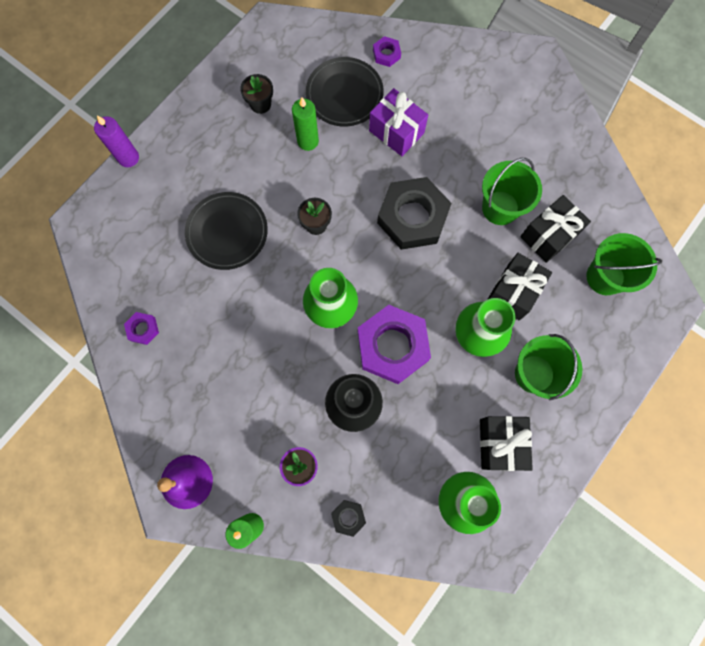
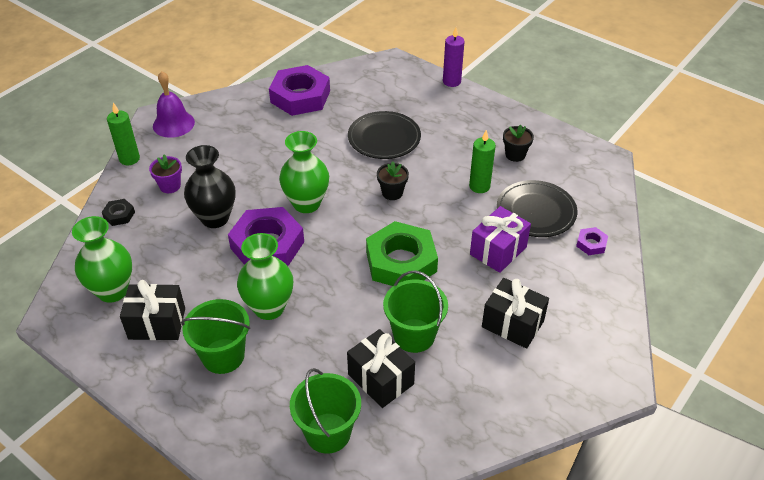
camera: 90 degrees right, 30 degrees down
(143, 329) = (300, 96): purple nut -> purple nut, size x2.30
(412, 217) = (401, 262): black nut -> green nut
(513, 292) = (315, 343): black gift -> black gift (512, 324)

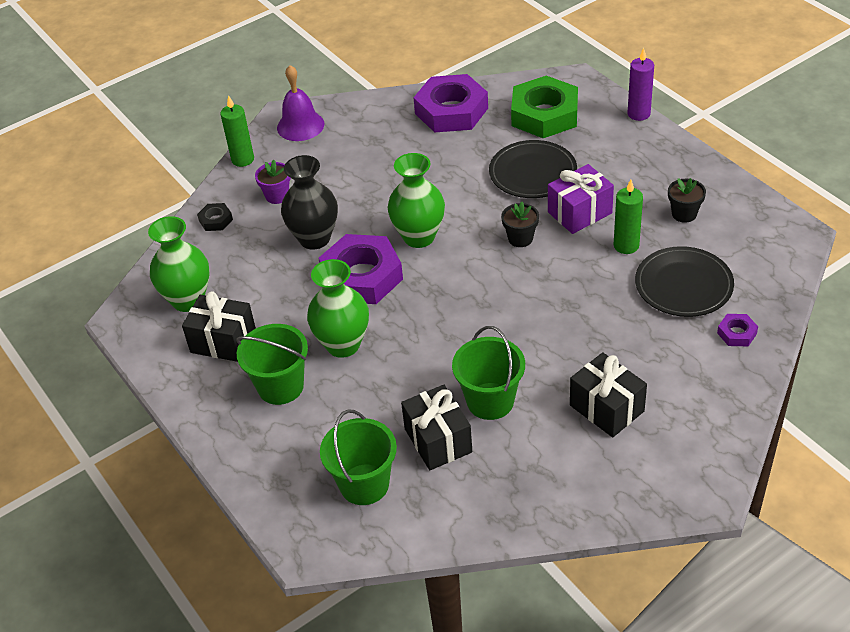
camera: 20 degrees right, 0 degrees up
(401, 262) = (503, 318): green nut -> green nut (544, 114)
(498, 251) = (620, 323): purple gift -> purple gift (579, 213)

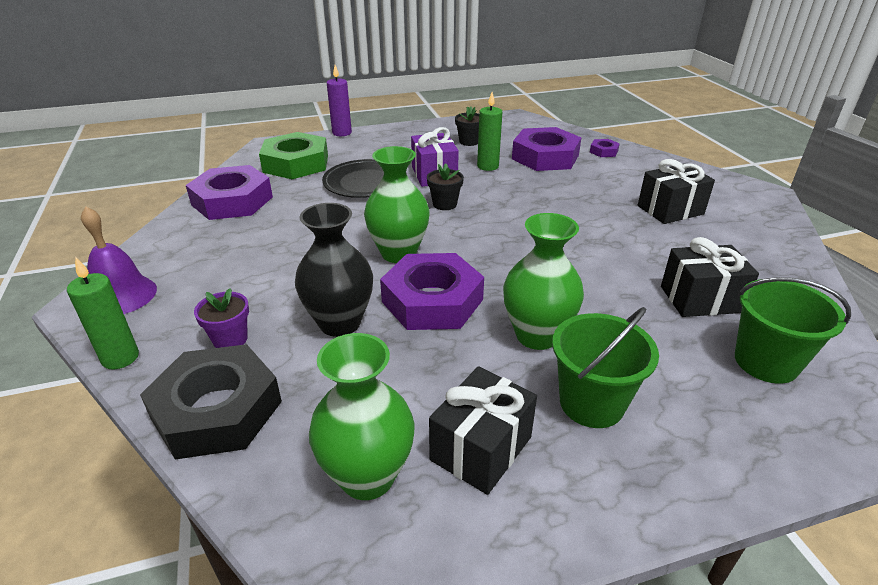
camera: 75 degrees left, 10 degrees down
(216, 220) = (217, 410): black nut -> black nut, size x2.30
(490, 401) = (651, 260): green bucket -> none
(683, 285) = (545, 157): black plate -> purple nut

